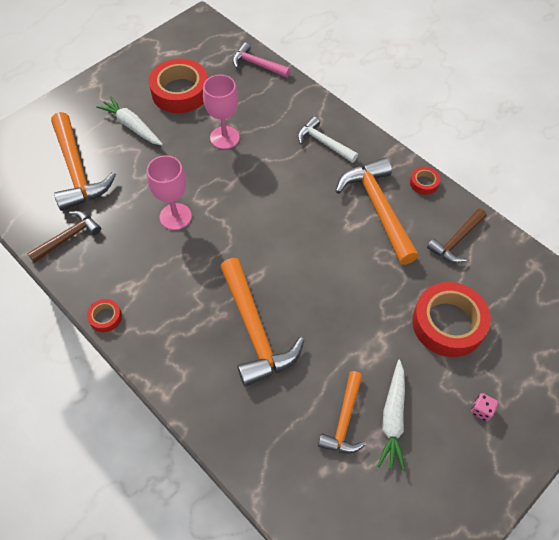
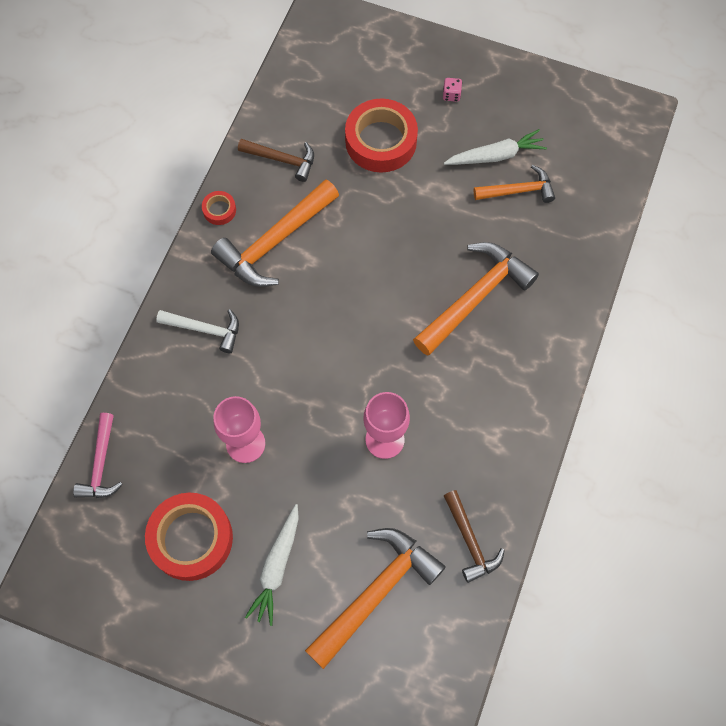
camera: 115 degrees left, 10 degrees up
(68, 237) = (470, 541): brown hammer -> brown hammer turned 135 degrees counterclockwise
(105, 317) = (538, 442): red tape -> none
(324, 143) = (205, 330): white hammer -> white hammer turned 90 degrees counterclockwise

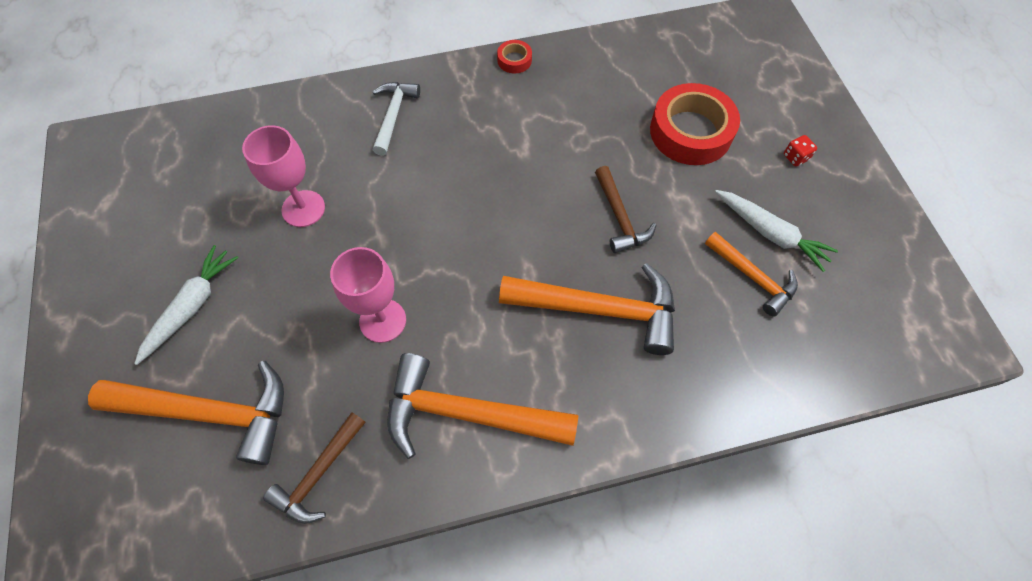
camera: 55 degrees right, 5 degrees down
(101, 464) = (219, 119): pink hammer -> none
(191, 538) = (185, 222): red tape -> none
(205, 330) = (393, 116): white hammer -> white hammer turned 150 degrees counterclockwise
(275, 241) = (518, 114): orange hammer -> orange hammer (468, 413)
(276, 567) = (192, 306): white carrot -> white carrot turned 135 degrees clockwise
(282, 160) = (601, 73): brown hammer -> brown hammer (619, 217)
(451, 95) = (795, 157): pink dice -> red dice

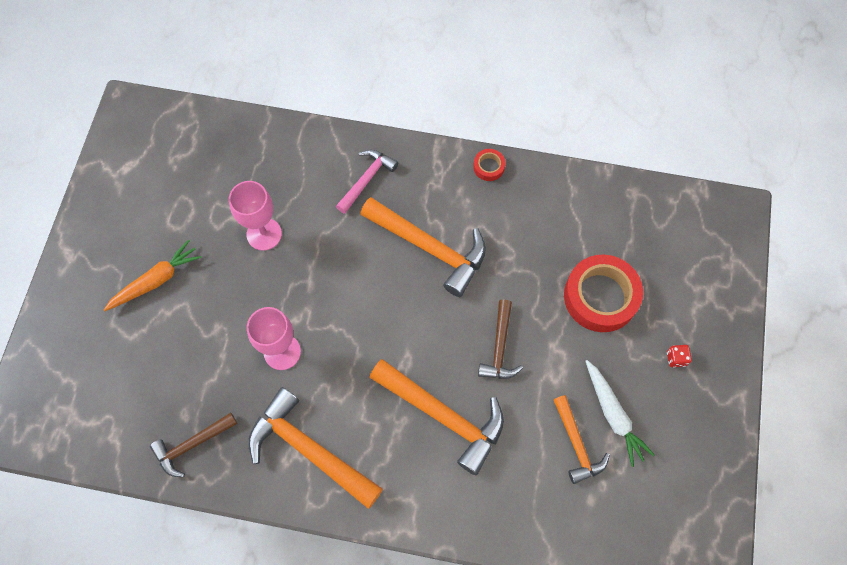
camera: 25 degrees right, 5 degrees up
(192, 306) = (156, 280): white carrot -> orange carrot
(210, 413) = (139, 367): orange hammer -> orange hammer (429, 248)
(393, 116) = (367, 180): white hammer -> pink hammer

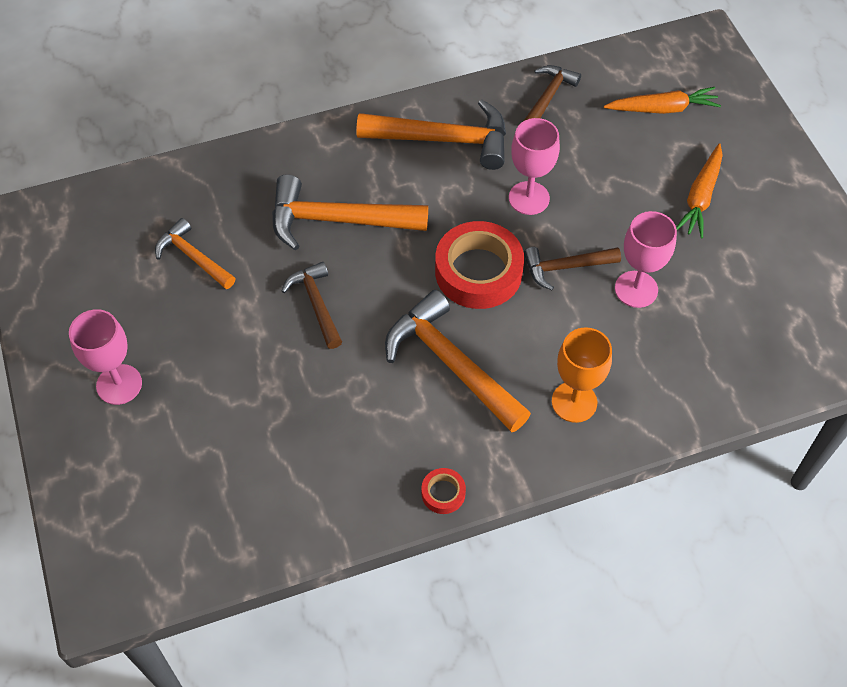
camera: 150 degrees right, 10 degrees down
(111, 377) = (663, 109): none -> orange carrot
(299, 278) = (565, 267): none -> brown hammer
(367, 180) = (574, 402): pink hammer -> orange goblet
(429, 248) = (452, 364): orange hammer -> orange hammer turned 45 degrees clockwise
(600, 297) = (231, 407): red tape -> red tape (478, 272)
(613, 415) = (167, 299): white carrot -> none
(676, 358) = (119, 384): red dice -> pink goblet

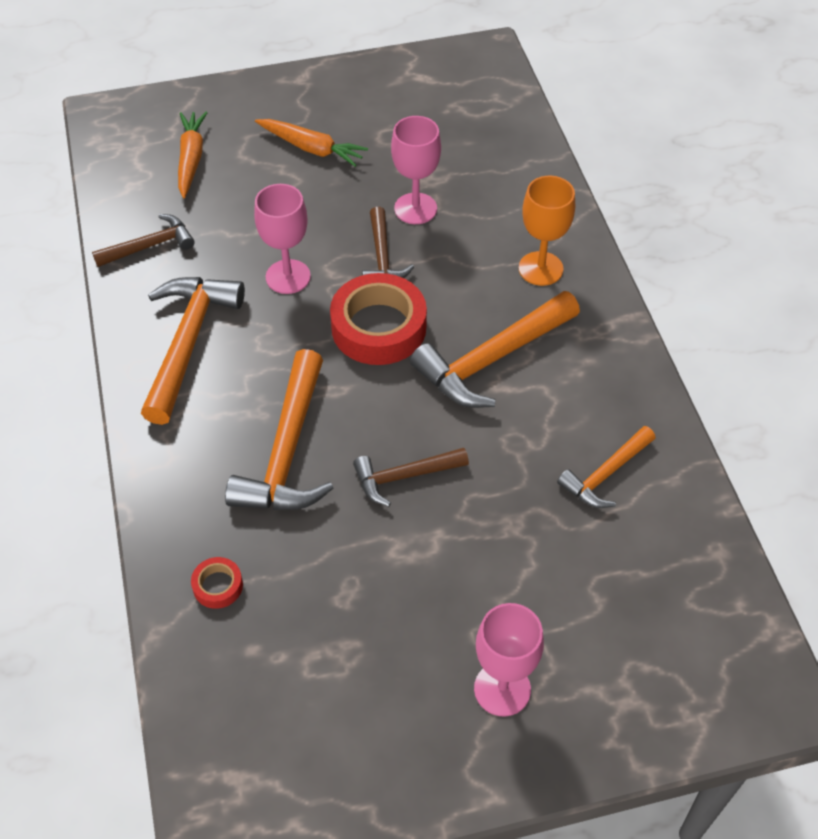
camera: 85 degrees left, 5 degrees down
(193, 257) = (319, 607): orange hammer -> orange hammer (605, 474)
(443, 493) = (641, 377): red tape -> red tape (218, 586)
(548, 97) = (150, 246): brown hammer -> brown hammer turned 120 degrees clockwise

